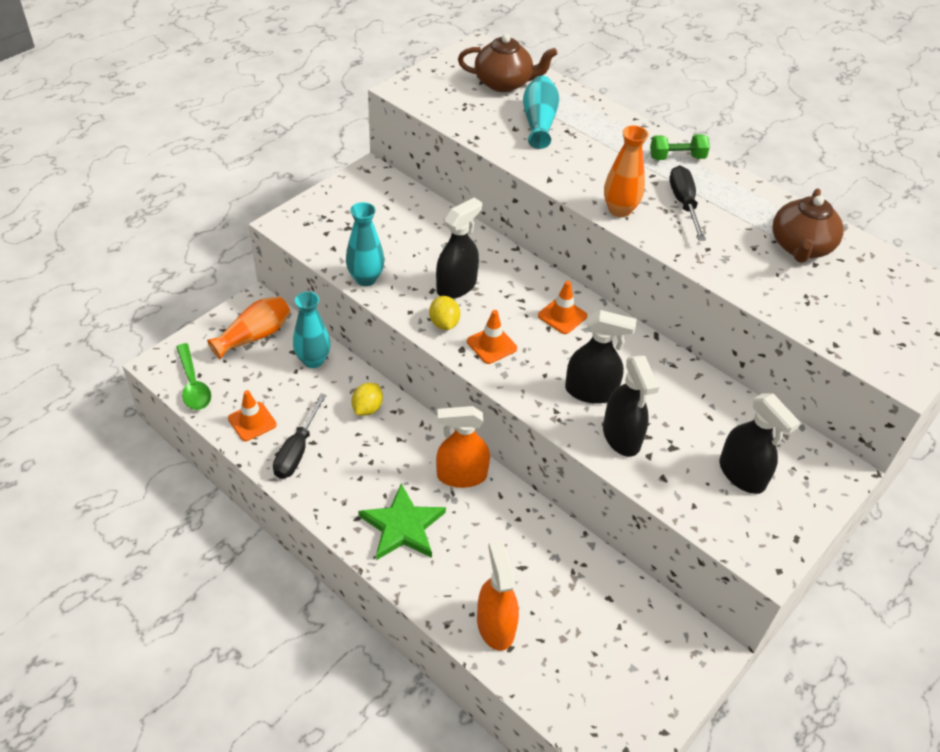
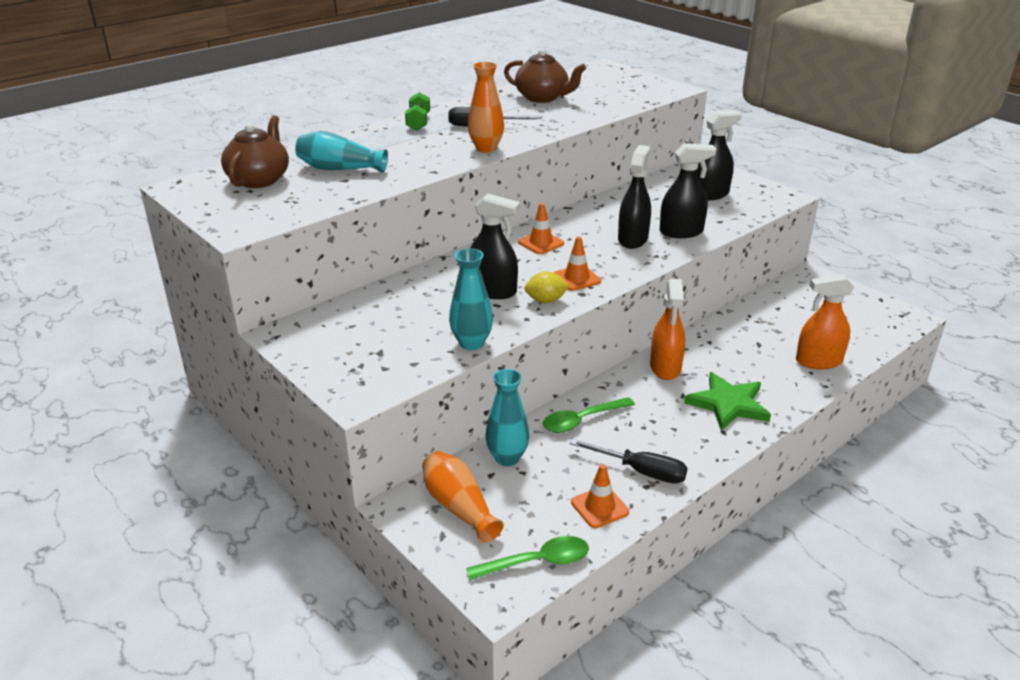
camera: 80 degrees left, 15 degrees down
(367, 408) = (581, 420): yellow lemon -> green spoon
(456, 286) = (492, 291): black spray bottle -> black spray bottle turned 150 degrees clockwise

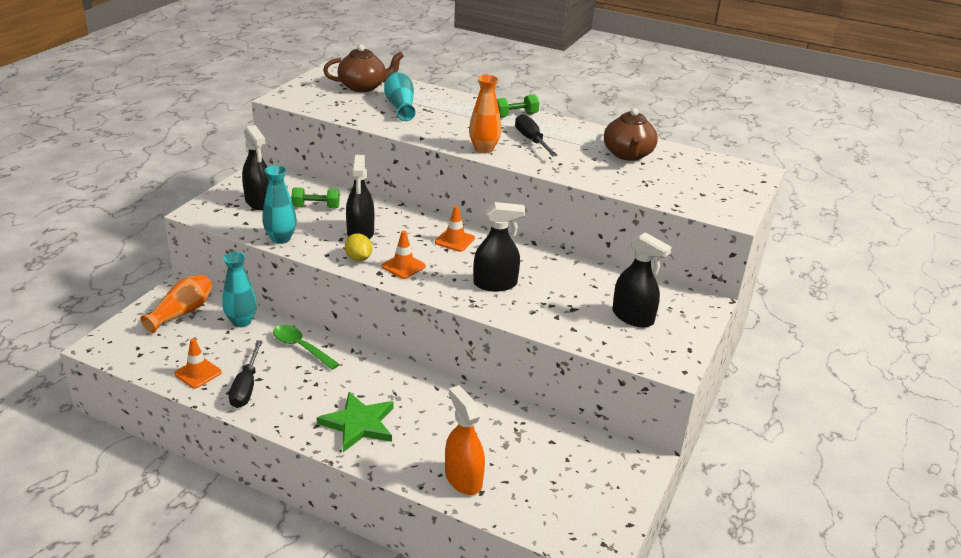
camera: 65 degrees right, 0 degrees up
(411, 309) = (316, 207): none -> green dumbbell
(537, 562) = (134, 355): green spoon -> none
(665, 367) = (399, 380): orange spray bottle -> none
(681, 232) = (530, 308): black spray bottle -> black spray bottle (259, 202)

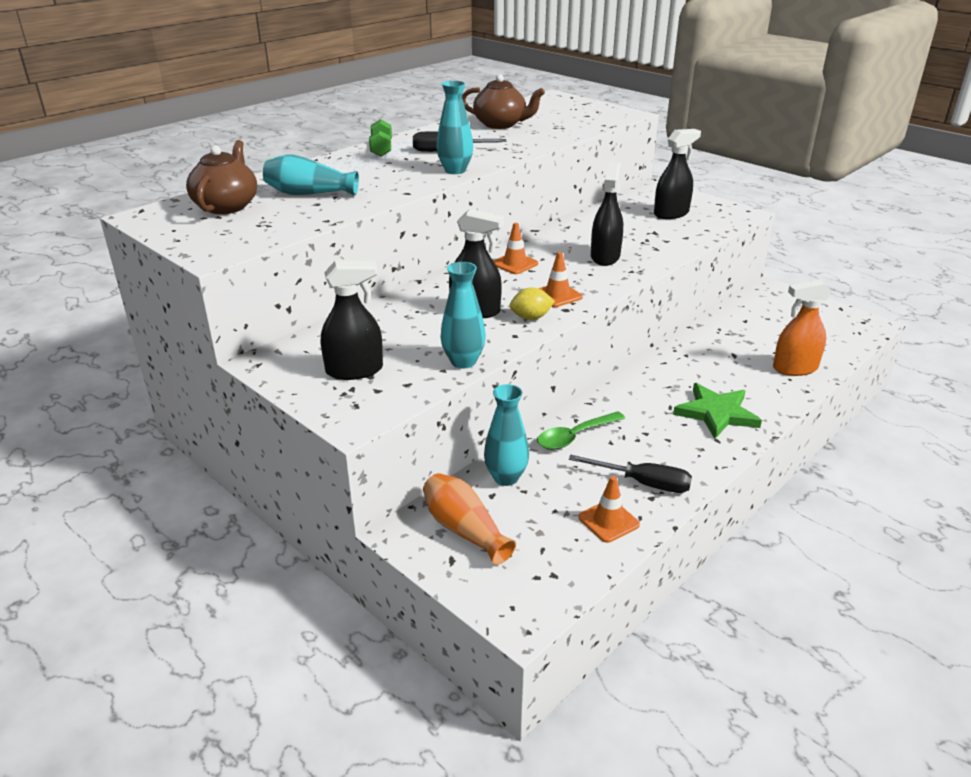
camera: 70 degrees left, 0 degrees up
(316, 207) = (394, 332): green dumbbell -> none
(484, 149) = (455, 170): orange vase -> turquoise vase

